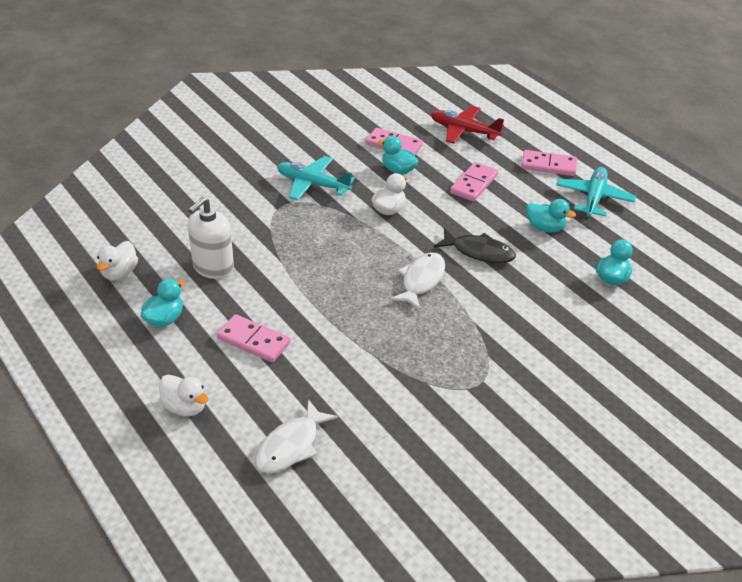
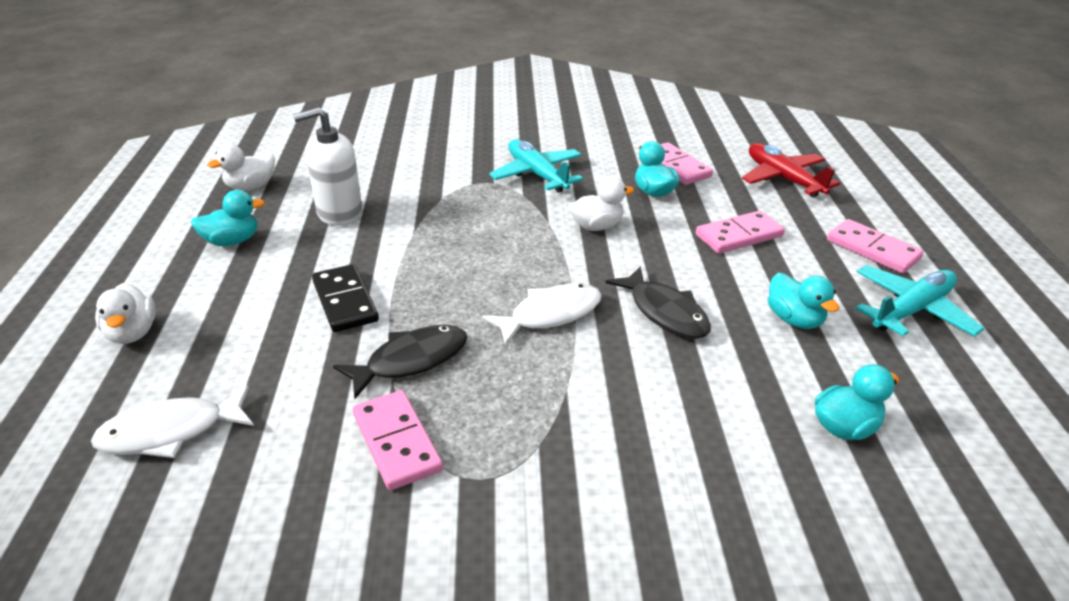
camera: 35 degrees right, 5 degrees down
(253, 341) = (284, 298): pink domino -> pink domino (397, 442)
(294, 326) = (345, 301): none -> black domino
(375, 342) = (411, 360): none -> black fish

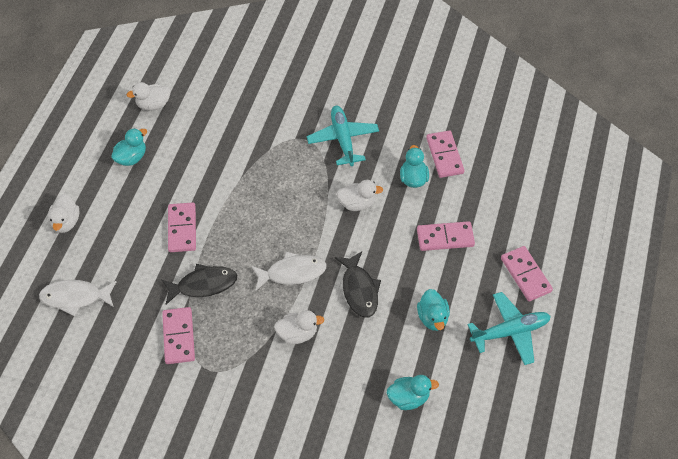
camera: 20 degrees right, 20 degrees up
(232, 241) = (131, 158): turquoise duck -> turquoise duck turned 45 degrees counterclockwise
(339, 213) = (201, 147): white soap dispenser -> none
(345, 301) = (182, 229): black domino -> pink domino
(605, 387) = (297, 334): none -> white duck
(783, 179) = (514, 188): red plane -> none

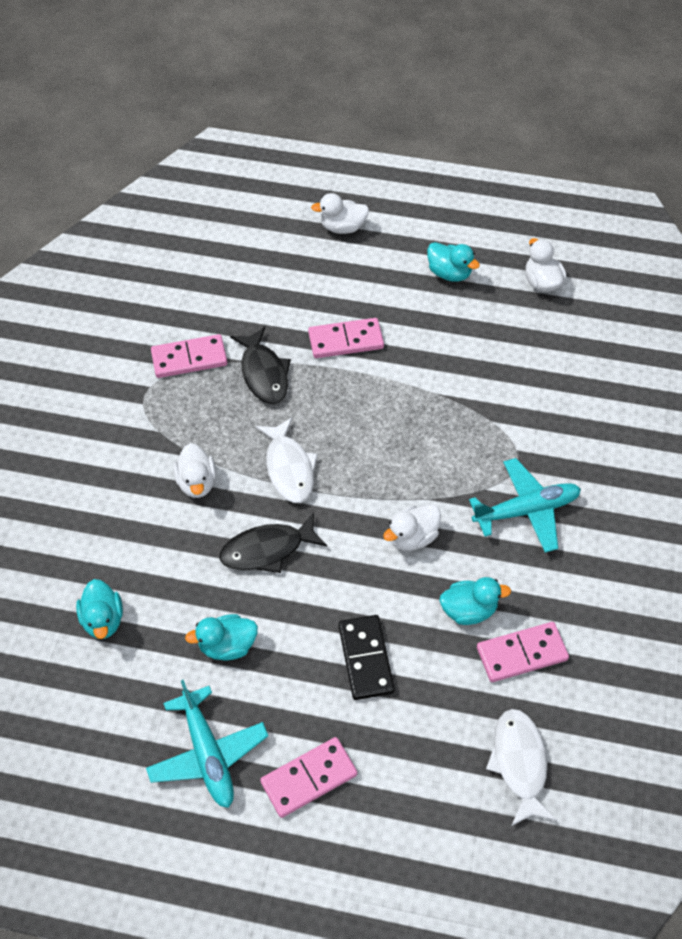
camera: 85 degrees right, 0 degrees up
(75, 297) = (238, 254): white fish -> white fish (519, 763)
(357, 203) = (412, 537): white duck -> white duck turned 60 degrees clockwise
(445, 238) = (365, 659): pink domino -> black domino

